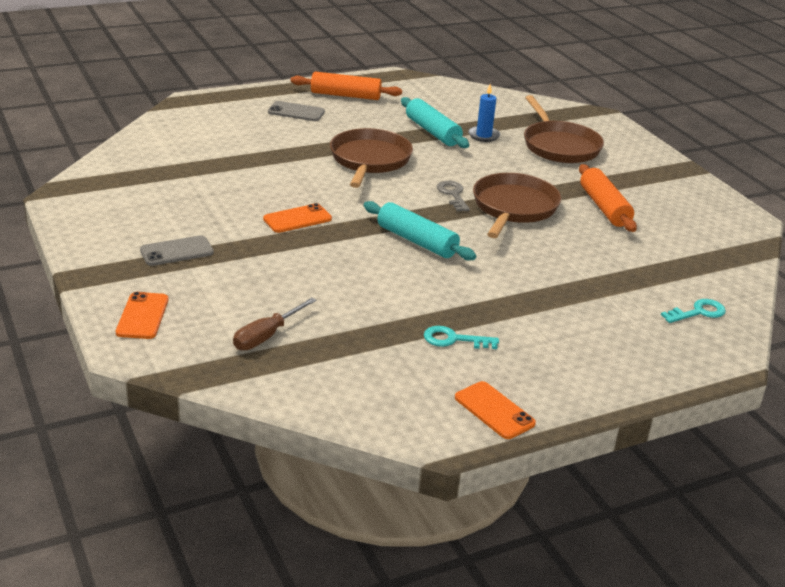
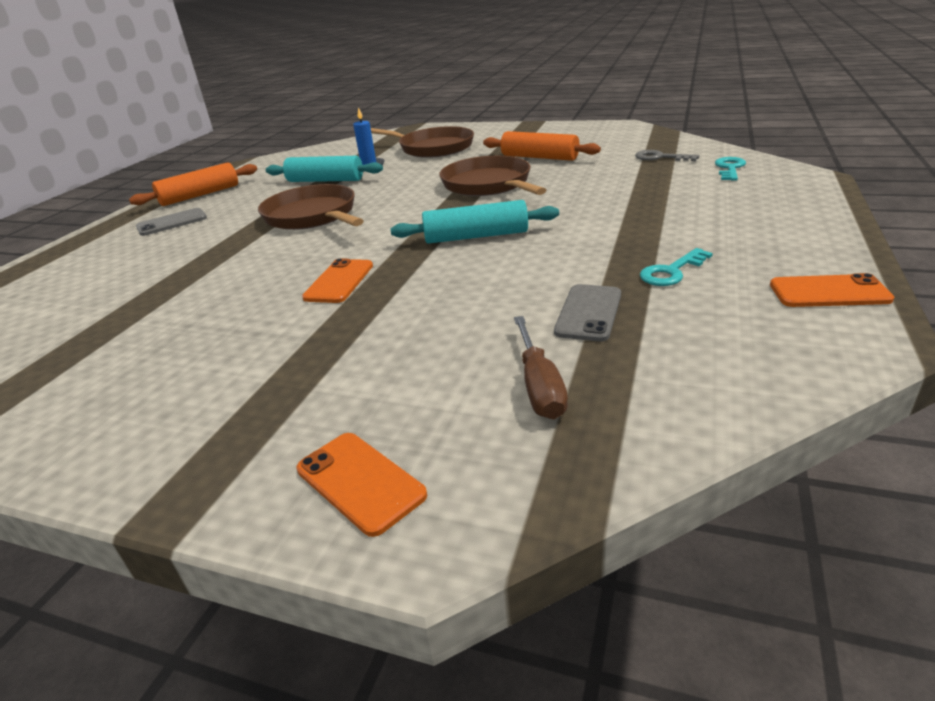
camera: 40 degrees left, 0 degrees up
(176, 251) = (263, 385): grey phone -> grey phone (588, 313)
(453, 194) = (429, 200): grey key -> grey key (660, 157)

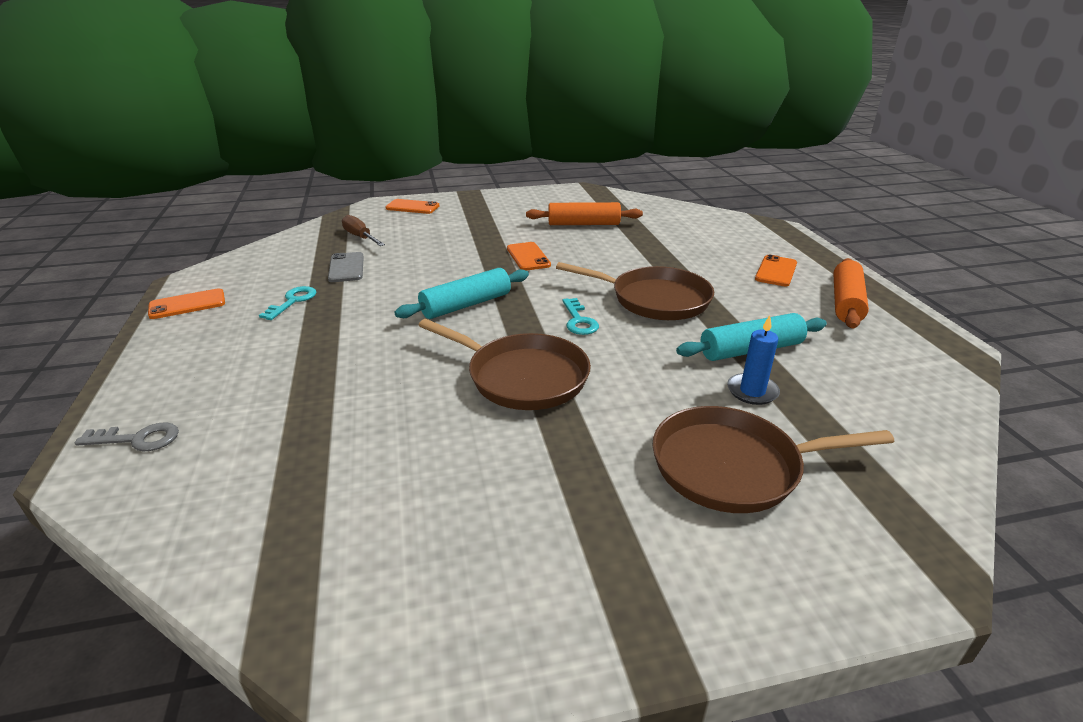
camera: 145 degrees right, 0 degrees up
(172, 222) = (776, 271): grey phone -> orange phone
(539, 157) = (504, 463): orange rolling pin -> orange rolling pin (583, 224)
(660, 157) = (295, 497): grey key -> grey key (138, 439)
(730, 168) = (188, 476): turquoise key -> turquoise key (579, 321)

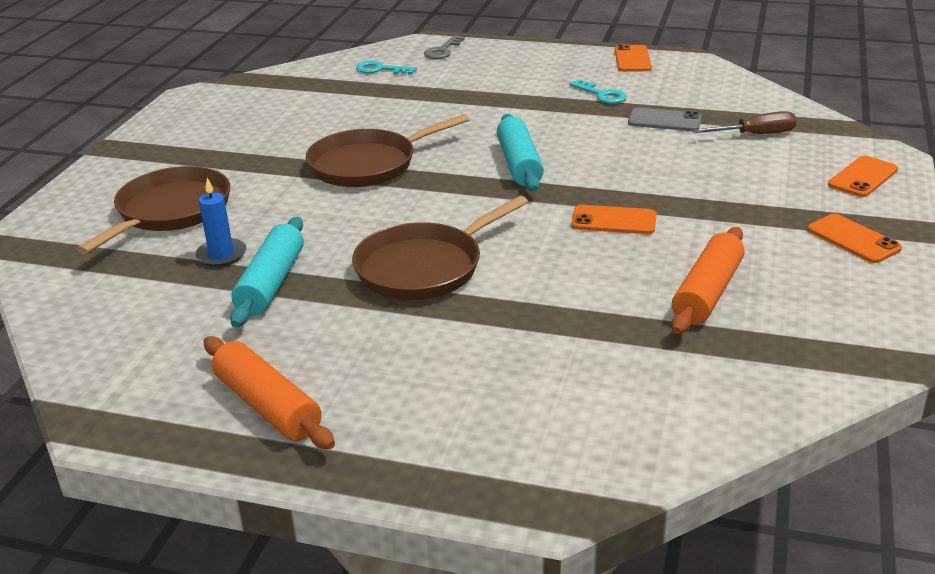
camera: 120 degrees right, 0 degrees up
(579, 321) = (427, 211): turquoise key -> turquoise key (380, 69)
(776, 271) = (400, 396): orange phone -> orange phone (853, 239)

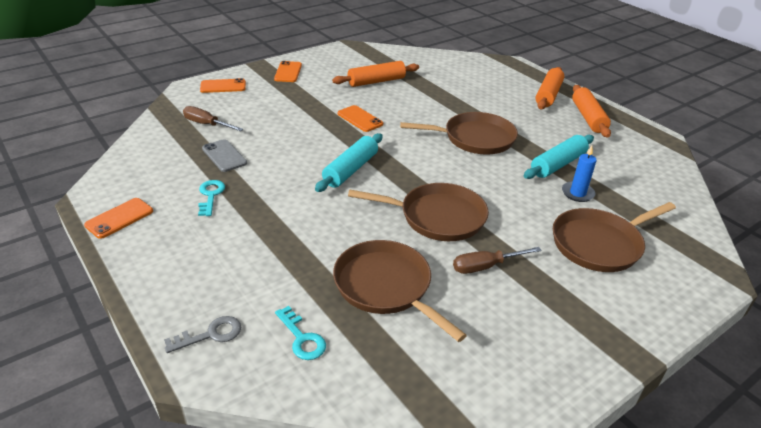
camera: 145 degrees left, 5 degrees up
(281, 150) = (485, 266): none -> brown screwdriver
(355, 108) = (385, 286): none -> brown pan
(383, 430) = (548, 95): none -> orange rolling pin

